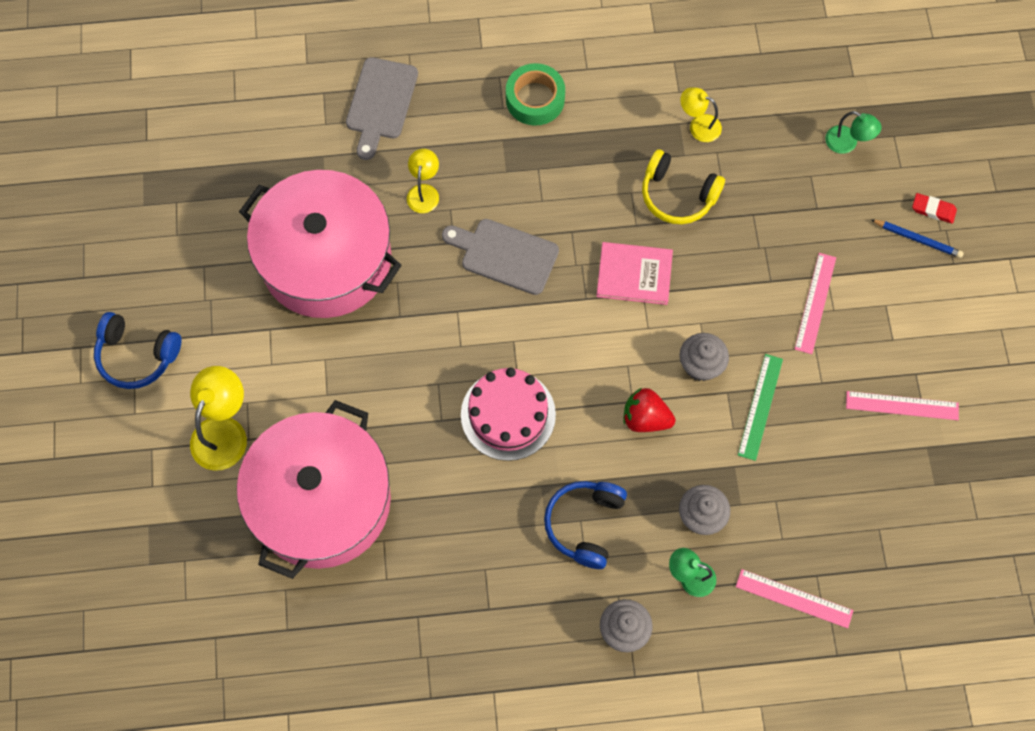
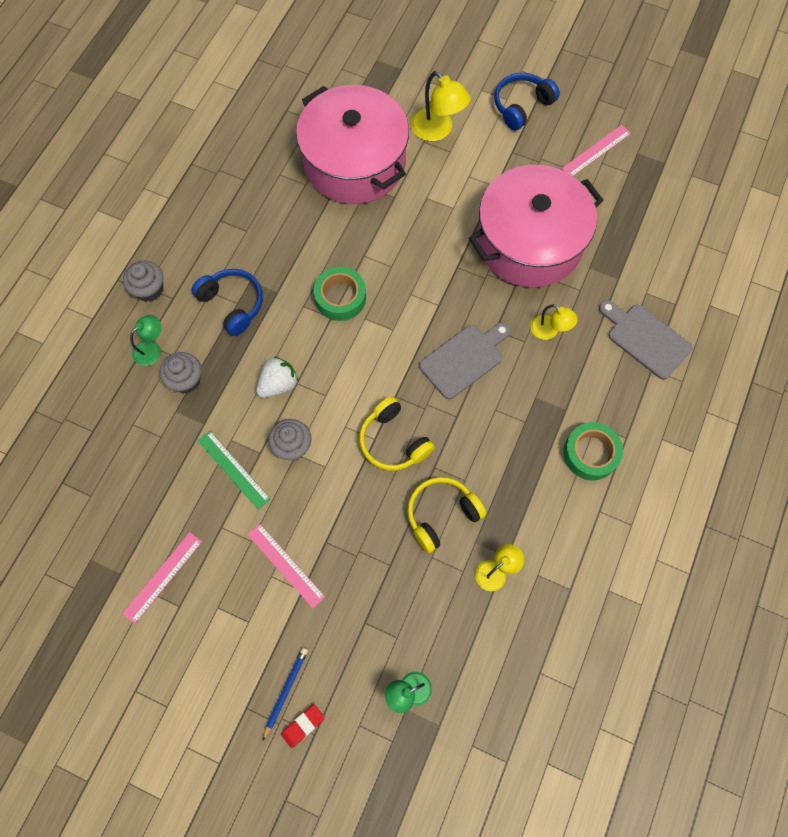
camera: 120 degrees right, 0 degrees up
(508, 414) = (340, 297): pink cake -> green tape
(634, 274) = (393, 441): pink book -> yellow headphones
(645, 418) = (278, 384): red strawberry -> white strawberry
(794, 598) = (89, 406): pink ruler -> pink ruler (596, 151)
(917, 239) = (285, 691): blue pencil -> blue pencil turned 150 degrees clockwise

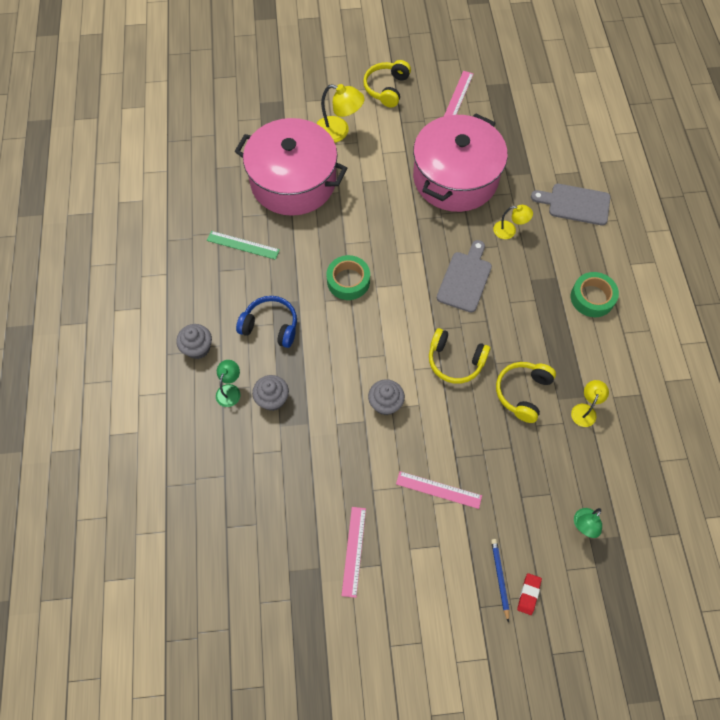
camera: 30 degrees left, 5 degrees down
(233, 469) = (353, 443): green ruler -> green ruler (243, 245)
(278, 384) = (345, 365): white strawberry -> none
(521, 106) = (386, 88): blue headphones -> yellow headphones

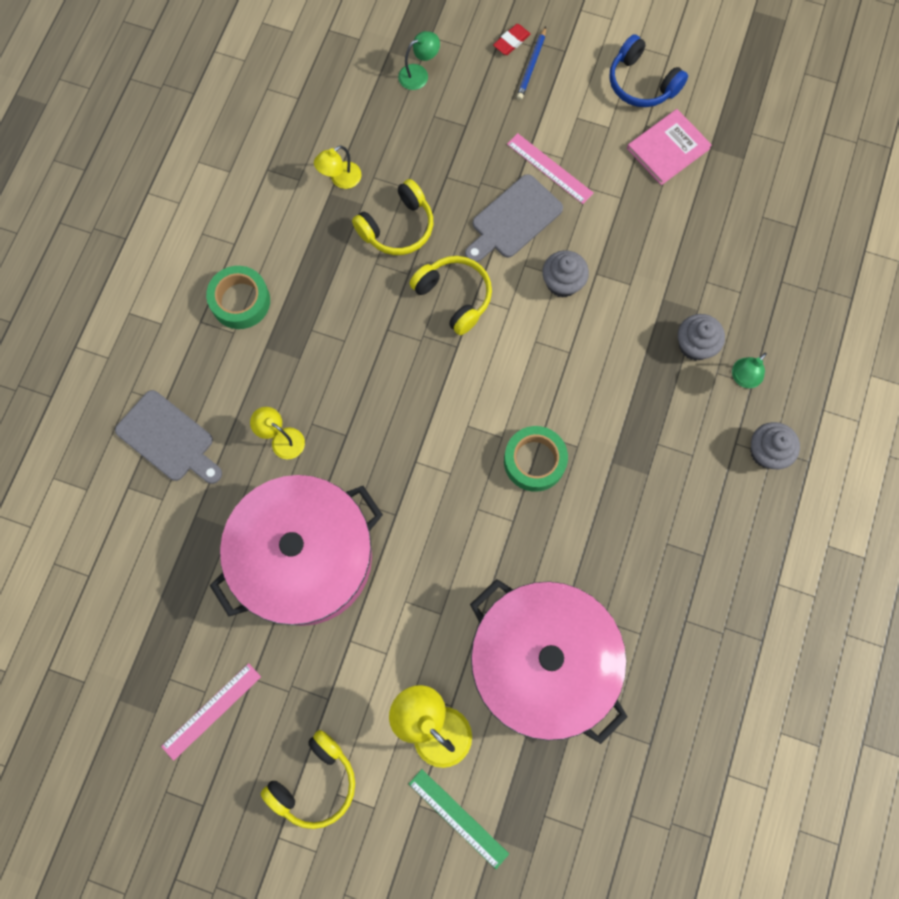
camera: 155 degrees left, 10 degrees up
(243, 245) = (656, 582): green ruler -> green ruler (458, 818)
(270, 326) = (662, 441): blue headphones -> blue headphones (641, 83)
(354, 551) = (668, 148): pink ruler -> pink book
(465, 279) = (381, 396): grey cutting board -> grey cutting board (514, 220)

